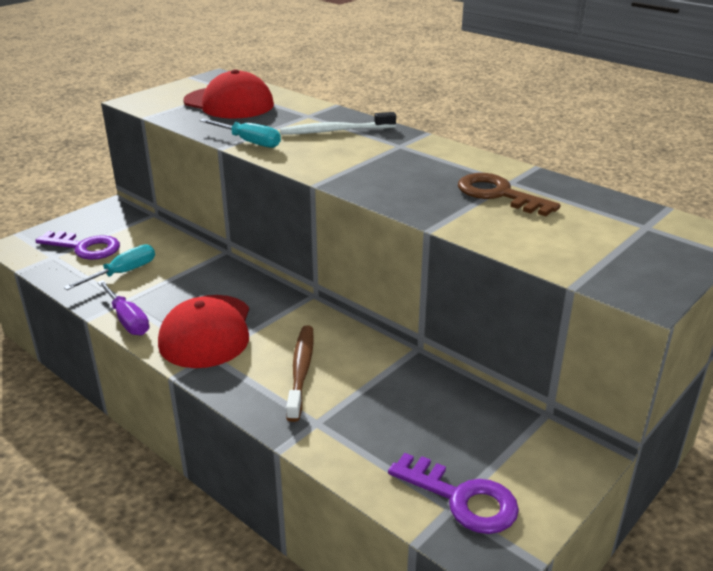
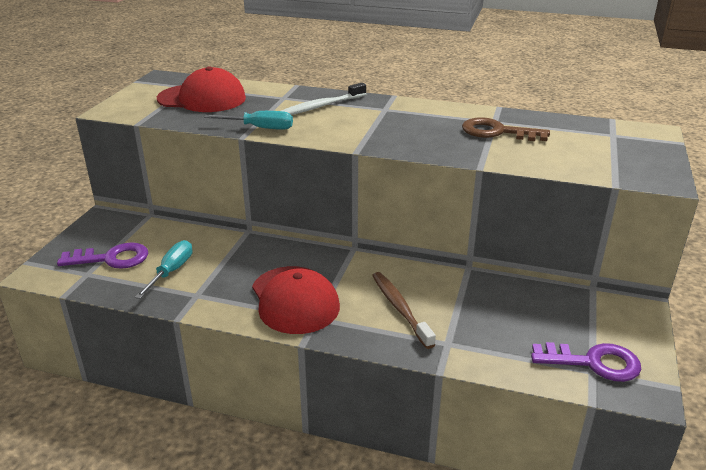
camera: 25 degrees left, 0 degrees up
(127, 320) = (216, 310): purple screwdriver -> none

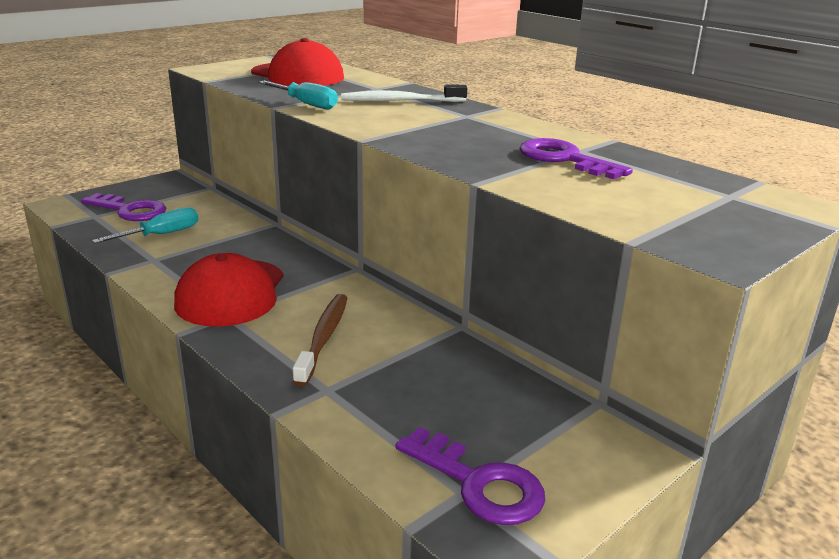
camera: 30 degrees right, 5 degrees down
(497, 132) = (564, 159): brown key -> purple key

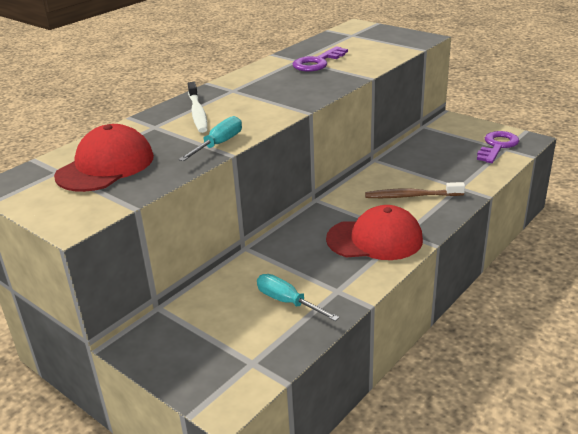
camera: 95 degrees left, 5 degrees up
(130, 210) = (233, 342): purple key -> none

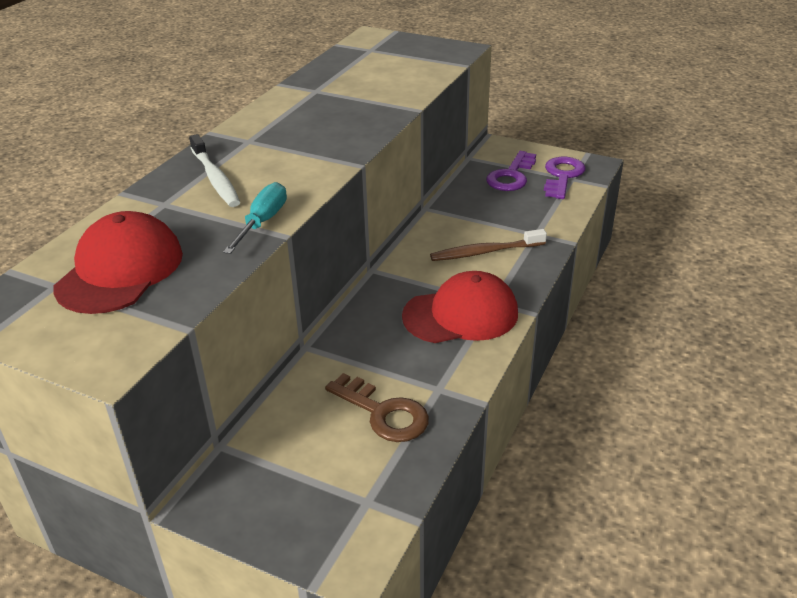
camera: 15 degrees left, 5 degrees up
(287, 302) = (383, 413): turquoise screwdriver -> brown key
(317, 62) = (343, 92): purple key -> purple key (511, 176)

